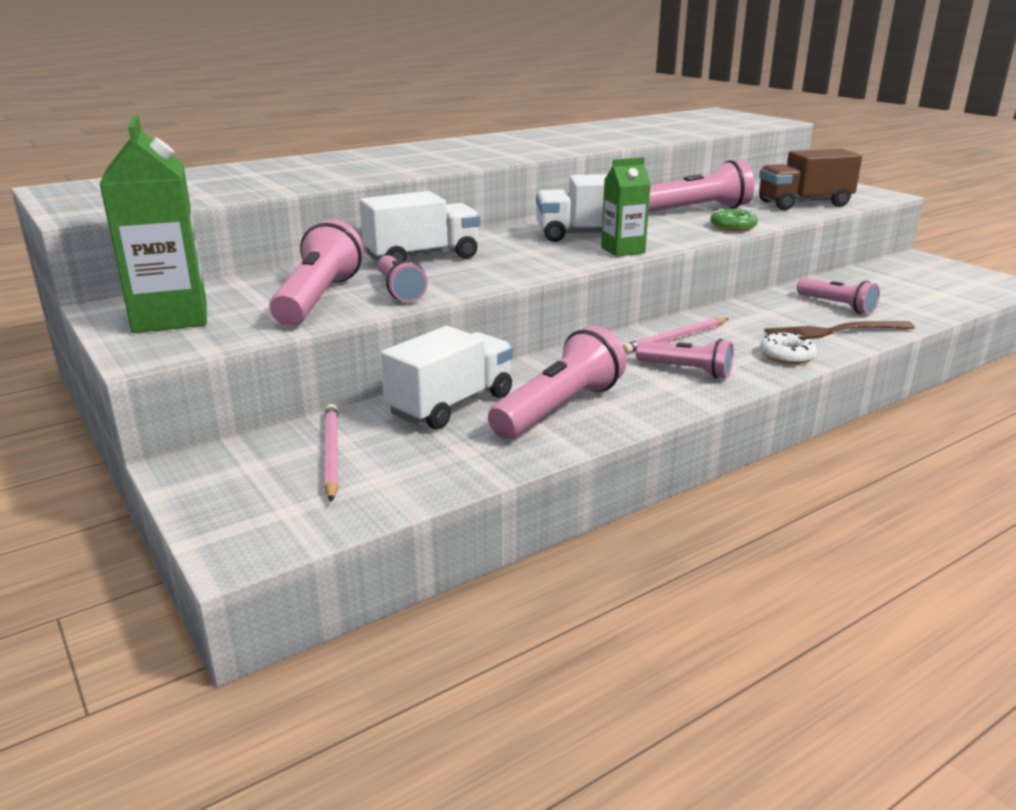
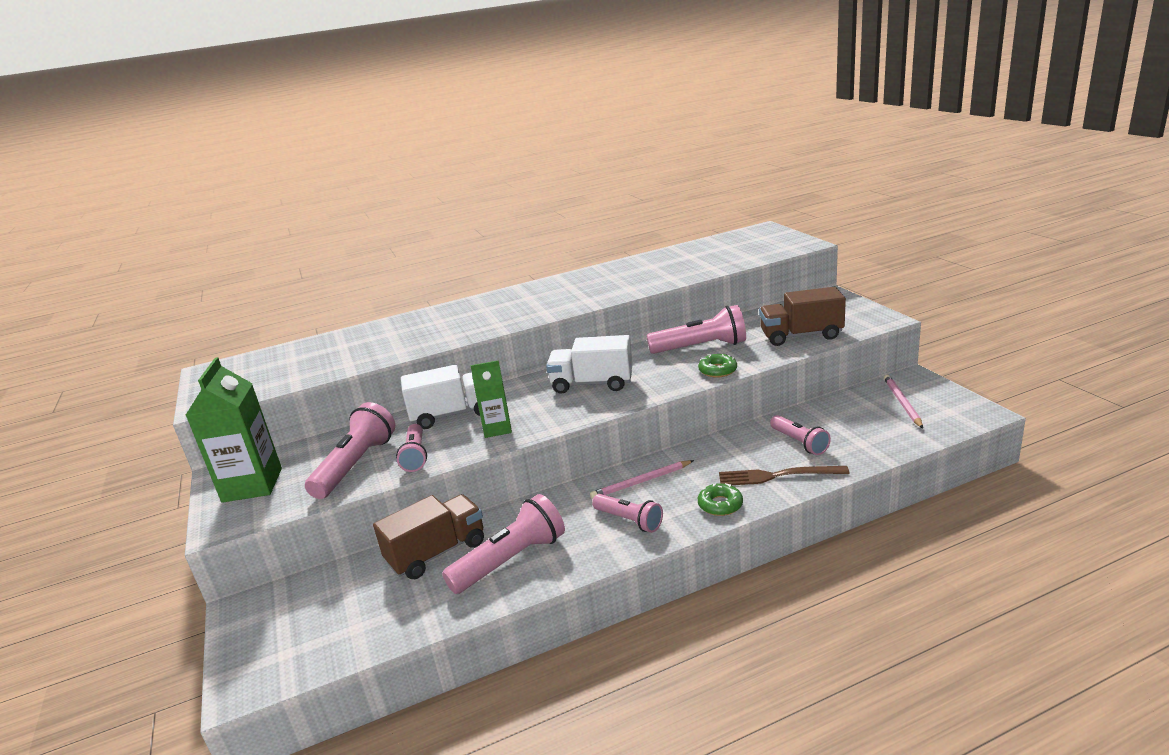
camera: 15 degrees right, 0 degrees up
(331, 453) = (335, 599): pink pencil -> pink pencil (902, 403)
(451, 405) = (437, 553): white truck -> brown truck
(622, 250) = (608, 404): green carton -> green carton (497, 429)
(786, 355) = (720, 505): white donut -> green donut

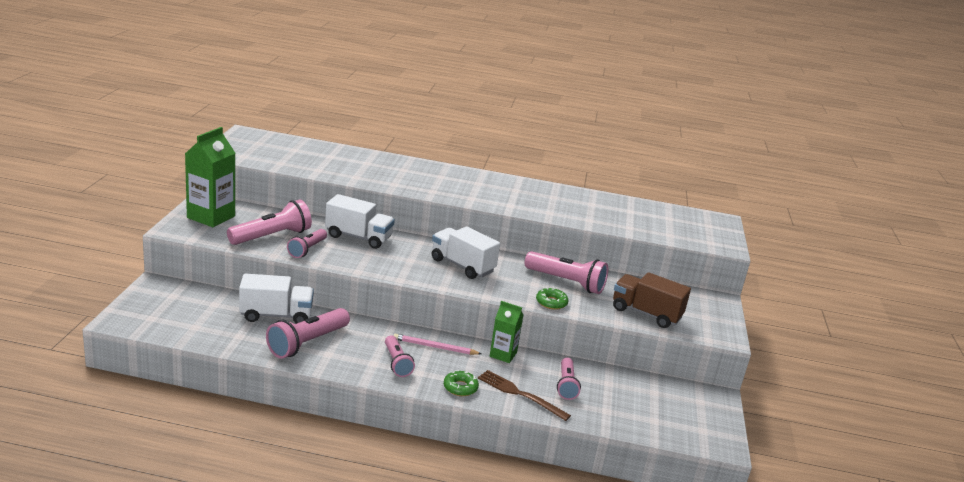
camera: 25 degrees right, 0 degrees up
(437, 553) = (276, 315): brown truck -> white truck
(497, 429) = (370, 260): green carton -> green carton (503, 354)
(511, 560) = (307, 343): pink flashlight -> pink flashlight turned 135 degrees clockwise
(902, 403) = (679, 405): pink pencil -> none

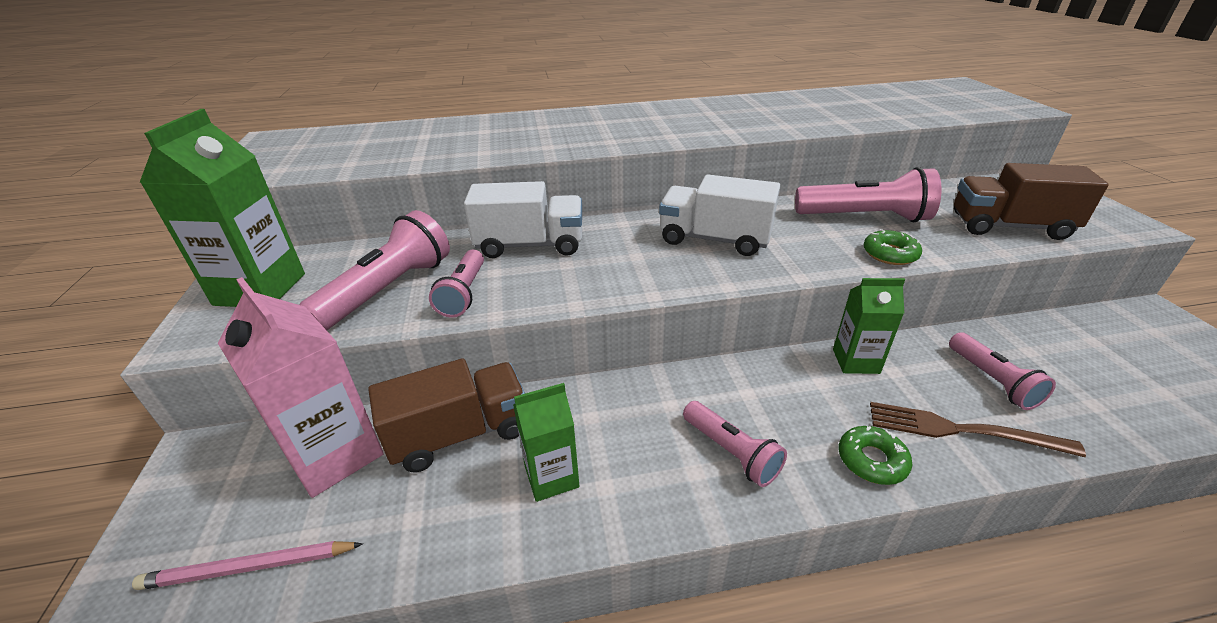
camera: 15 degrees left, 10 degrees up
(216, 304) = (334, 455): none -> pink carton
(276, 315) = (460, 434): white truck -> brown truck
(307, 343) = (551, 477): pink flashlight -> green carton
(434, 347) = (755, 390): pink pencil -> pink pencil (249, 568)

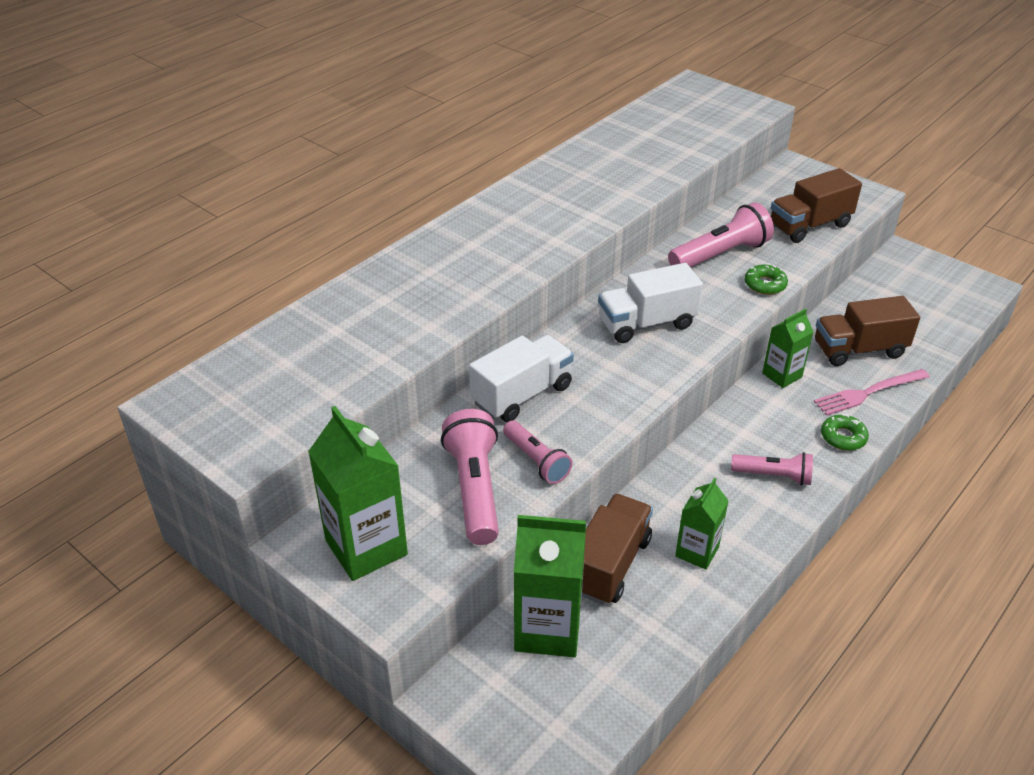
camera: 40 degrees left, 5 degrees up
(249, 568) = (598, 709): pink pencil -> none
(334, 455) = (547, 629): pink carton -> green carton
(961, 430) = (868, 393): brown fork -> pink fork
(992, 380) = (859, 350): pink flashlight -> brown truck

